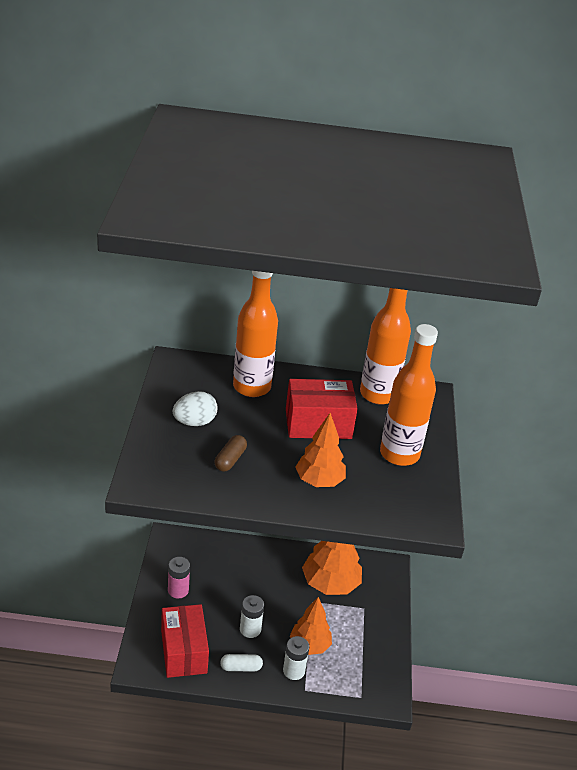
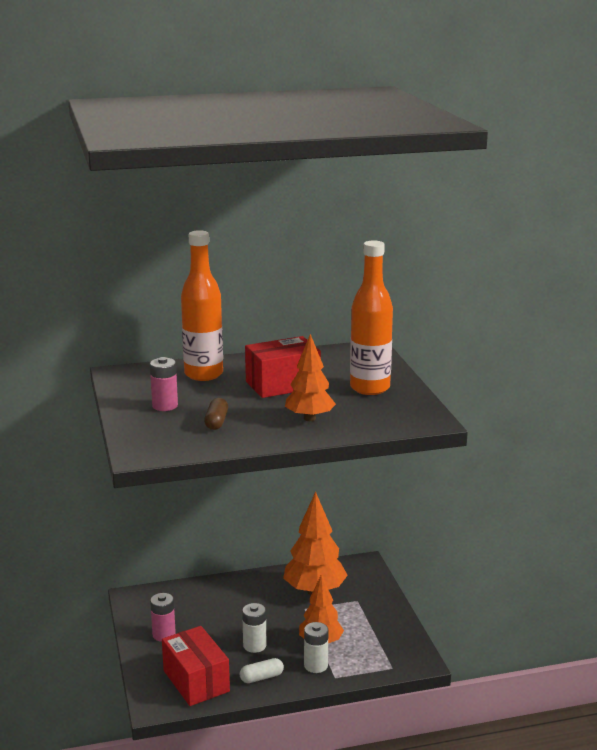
camera: 15 degrees left, 15 degrees down
(194, 422) = (165, 406): white egg -> pink battery
(378, 394) = (324, 357): orange bottle -> none

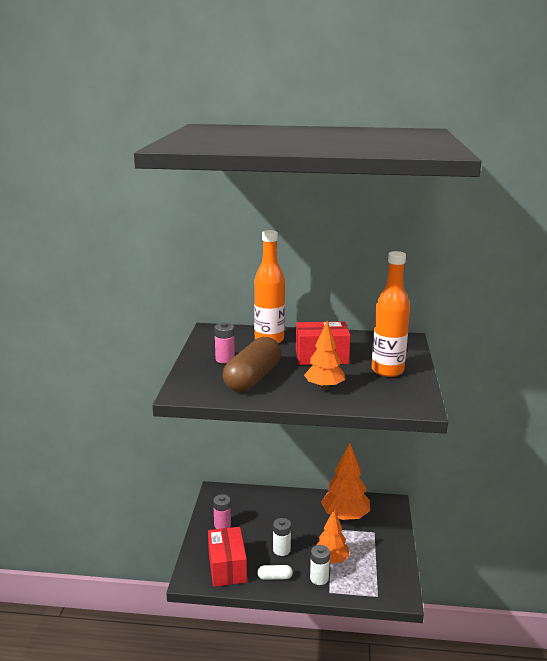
camera: 20 degrees right, 0 degrees up
(216, 422) = (252, 378): brown capsule -> brown capsule, size x2.25

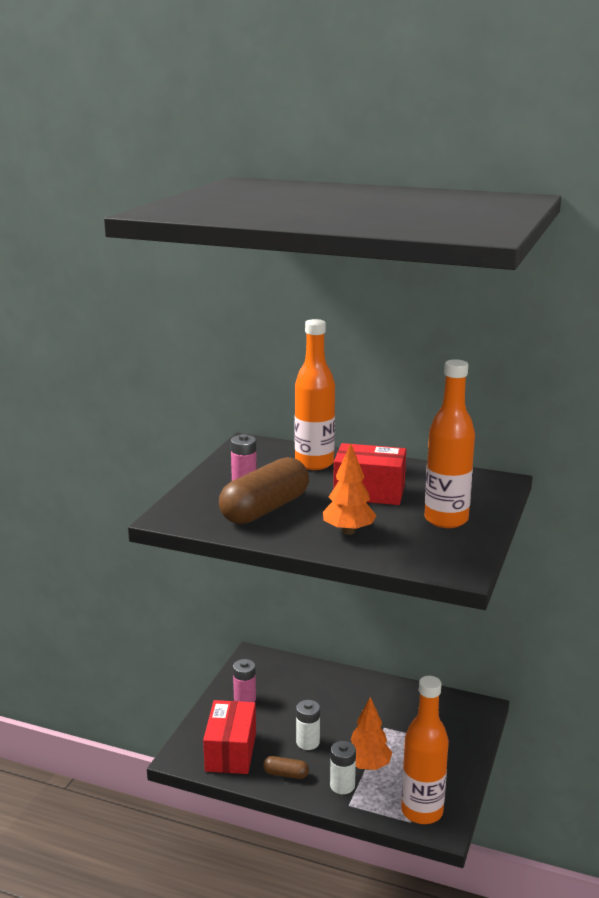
camera: 15 degrees right, 0 degrees up
(275, 577) = (285, 774): white capsule -> brown capsule
(345, 516) = (409, 715): orange tree -> none
(382, 587) = (422, 811): none -> orange bottle

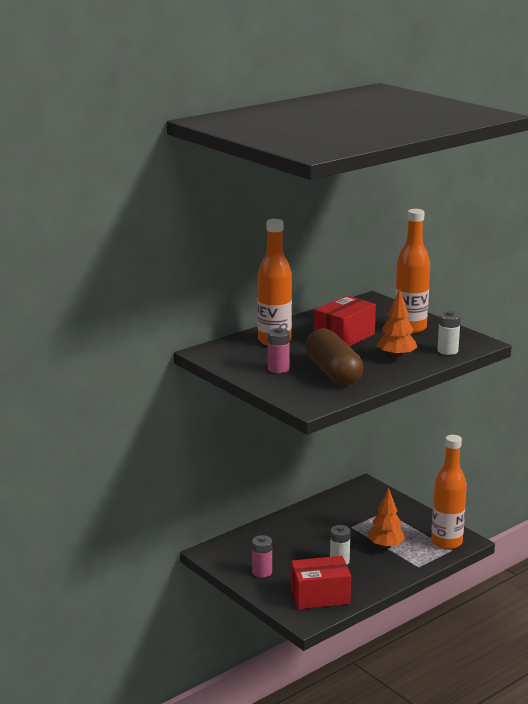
camera: 60 degrees left, 0 degrees up
(231, 751) = (320, 596): red box -> red box turned 45 degrees counterclockwise
(285, 774) = (366, 581): brown capsule -> none
(342, 786) = (397, 562): white battery -> white battery (447, 351)

